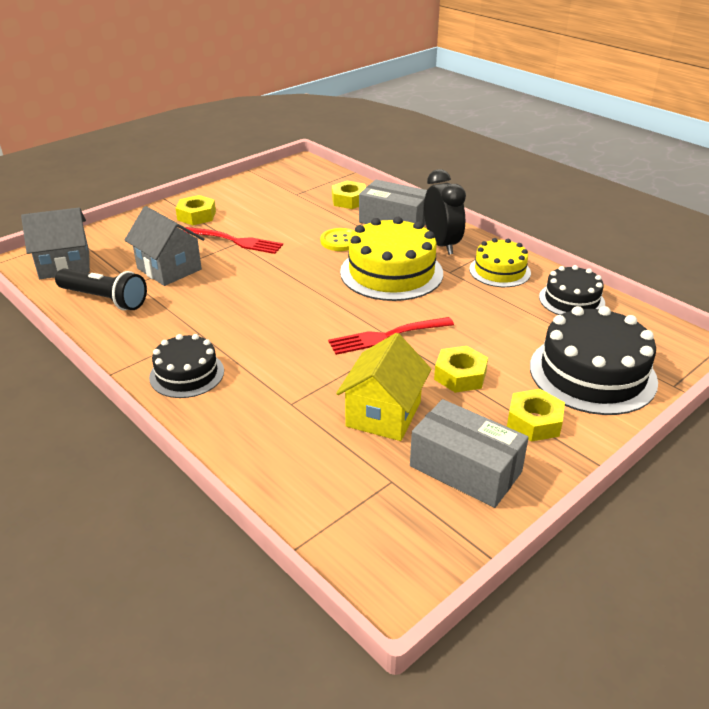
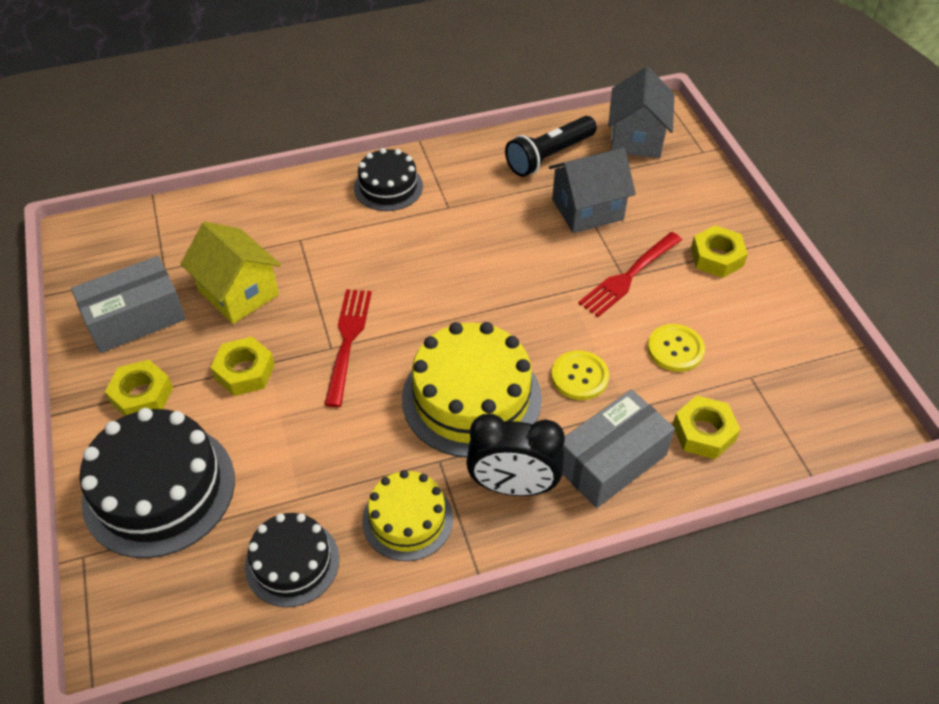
camera: 115 degrees right, 15 degrees up
(292, 216) = (675, 349): none -> yellow button

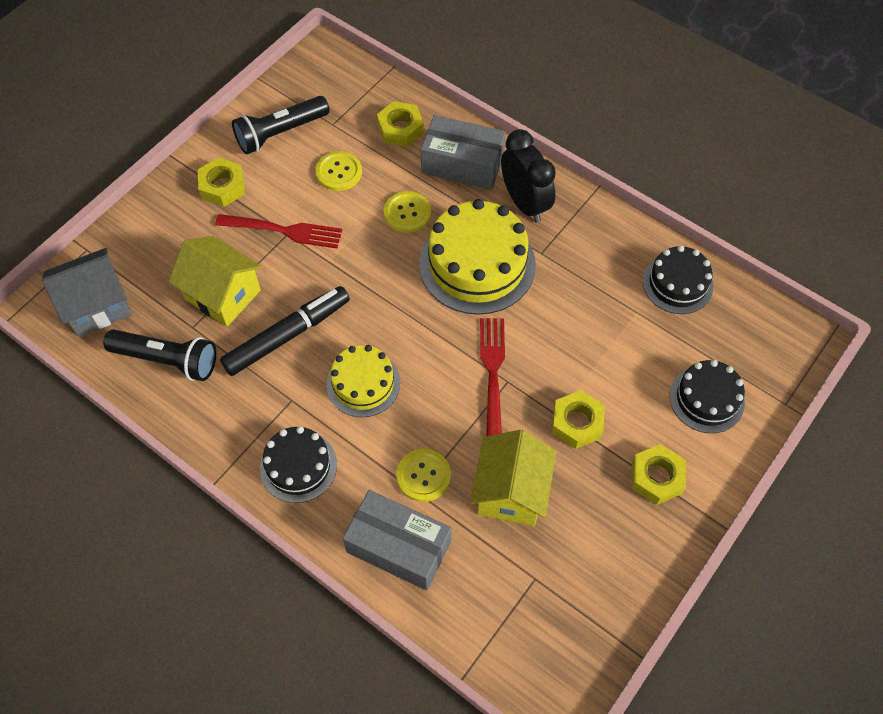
camera: 125 degrees left, 10 degrees up
(135, 318) = (600, 551): grey box -> grey box (398, 547)
(159, 489) = (706, 399): black cake -> black cake, size x0.59
(307, 249) = (423, 476): none -> yellow button
(348, 342) = (493, 373): red fork -> red fork turned 120 degrees clockwise
(407, 519) = (596, 243): yellow cake -> yellow cake (363, 383)
(510, 230) = (287, 335): none -> black marker
(587, 209) = (223, 295): grey house -> yellow house
(763, 328) = (280, 133): none -> black flashlight

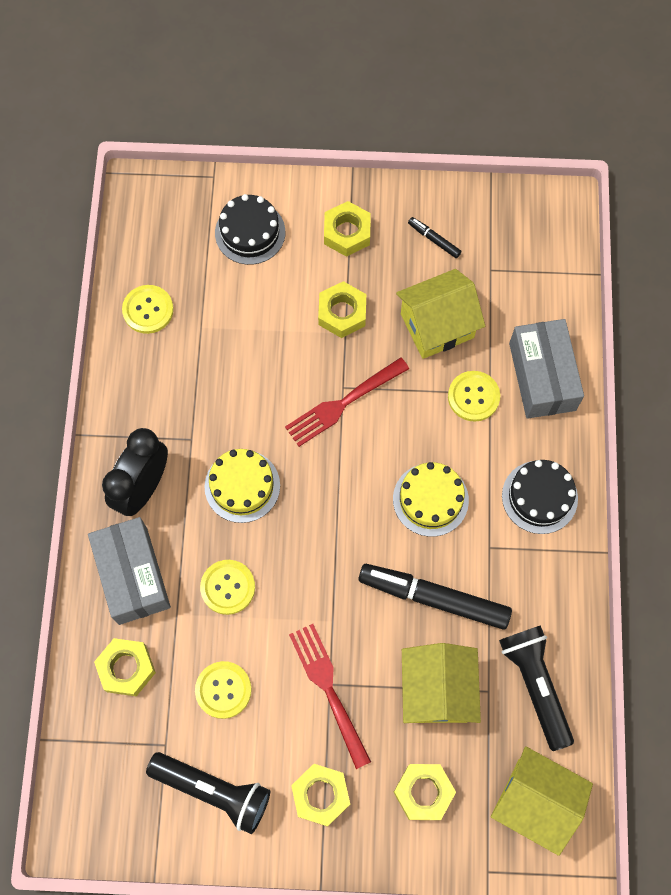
camera: 125 degrees left, 10 degrees up
(97, 305) = (534, 801): grey house -> yellow house
(168, 244) = (423, 792): none -> yellow nut
(477, 264) = (242, 486): yellow cake -> yellow cake, size x0.59
(600, 549) = (434, 239): none -> black marker
(677, 284) = (148, 310): black cake -> yellow button

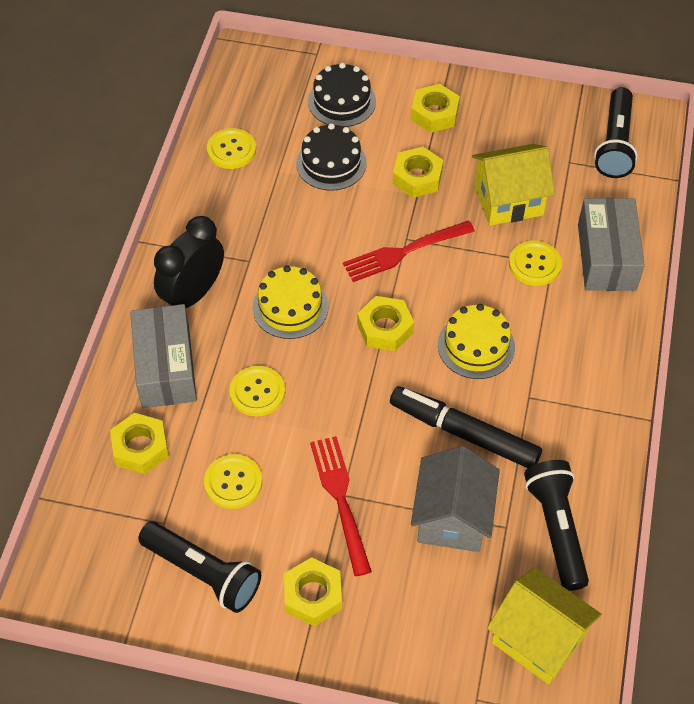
camera: 10 degrees right, 15 degrees down
(423, 792) = (421, 611): yellow nut -> yellow nut (385, 328)
(434, 239) = (518, 130): black marker -> none
(437, 690) = (452, 517): yellow house -> grey house
(533, 241) = (615, 144): none -> black flashlight
(539, 497) = (587, 360): black cake -> black cake (331, 163)

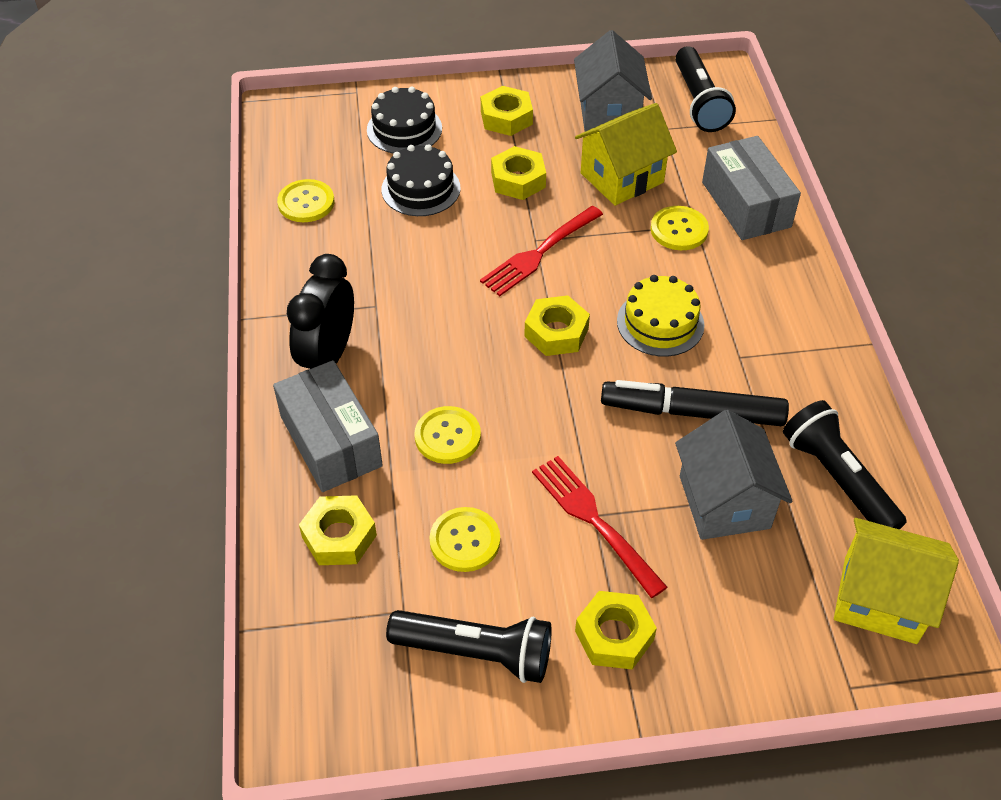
camera: 20 degrees left, 5 degrees down
(290, 307) = (443, 339): yellow cake -> none
(528, 132) = (609, 112): none -> grey house

